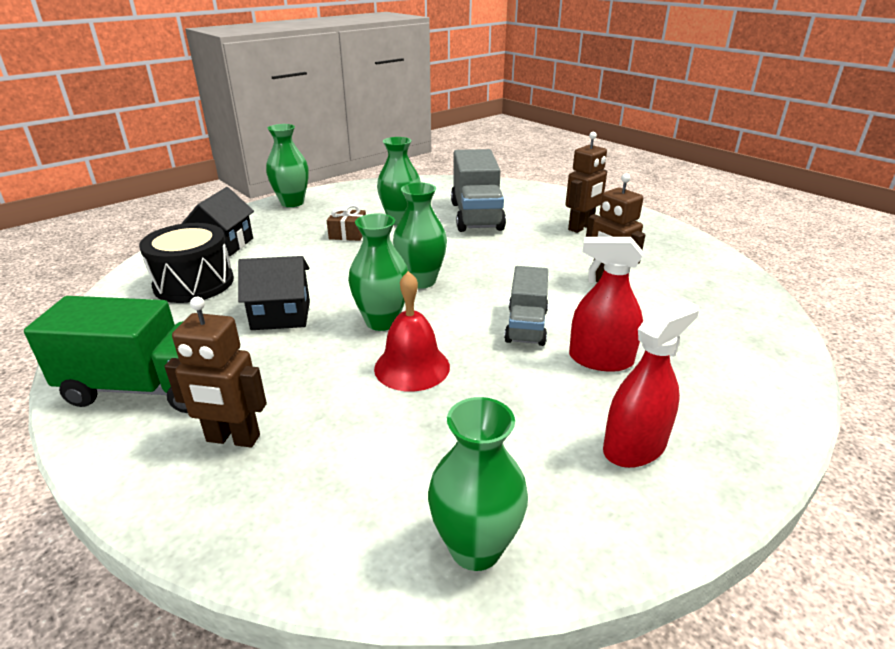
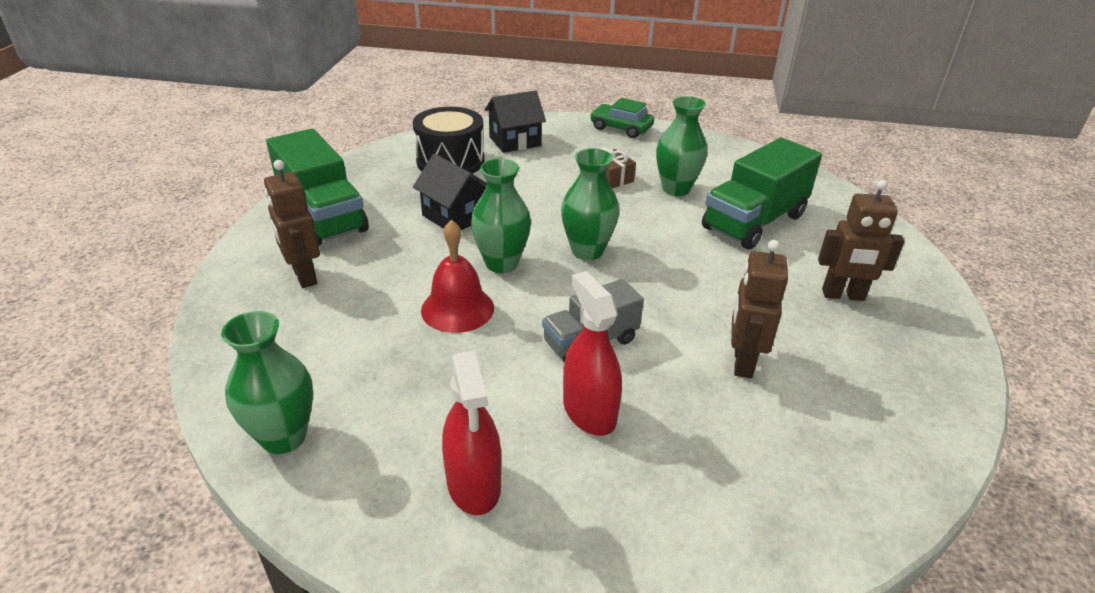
camera: 50 degrees right, 5 degrees up
(292, 203) = (621, 128): green vase -> green car
(476, 216) = (754, 222): grey truck -> green truck
(634, 447) = (474, 484): red spray bottle -> red spray bottle turned 60 degrees clockwise

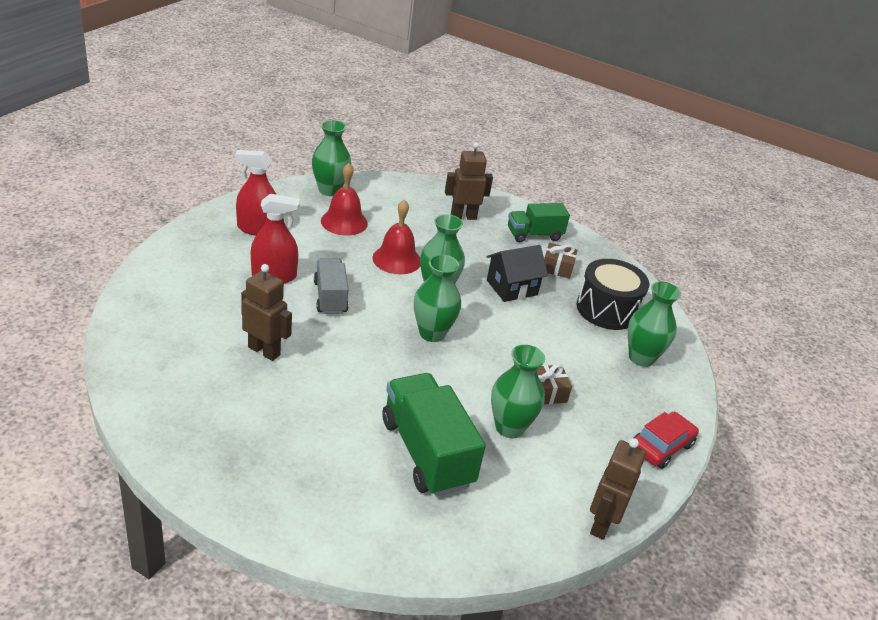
camera: 105 degrees right, 0 degrees up
(322, 217) = (534, 235): green truck -> green truck, size x0.62
(387, 386) = (344, 222): none -> red bell
(390, 194) = (557, 268): none -> brown gift
(515, 141) = (641, 358): black house -> green vase
(621, 128) = (661, 446): green car -> red car
(843, 295) = (291, 446): brown robot -> brown robot (601, 524)

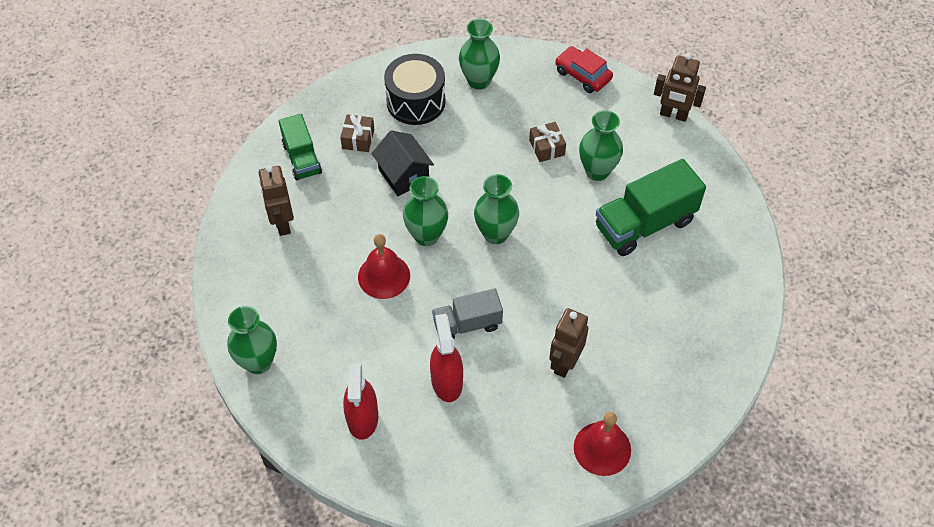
camera: 90 degrees left, 20 degrees up
(344, 222) = (324, 335): red bell -> red bell (602, 448)

